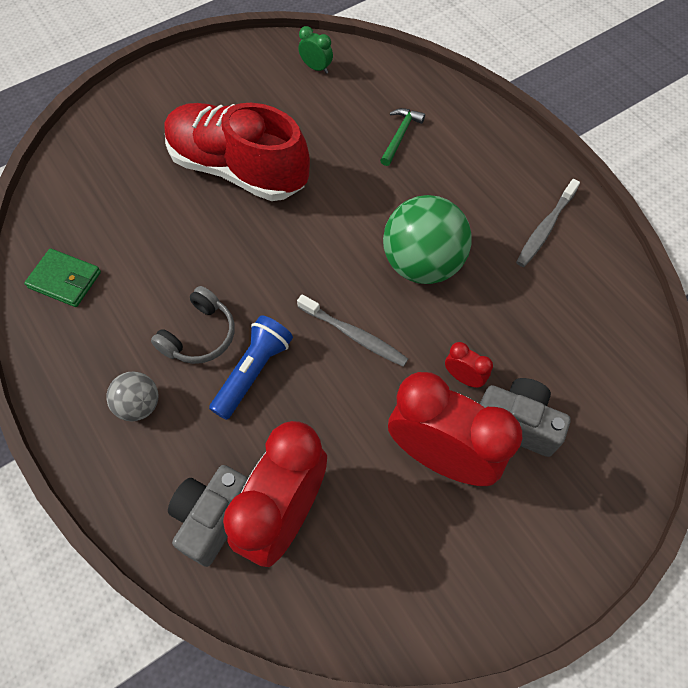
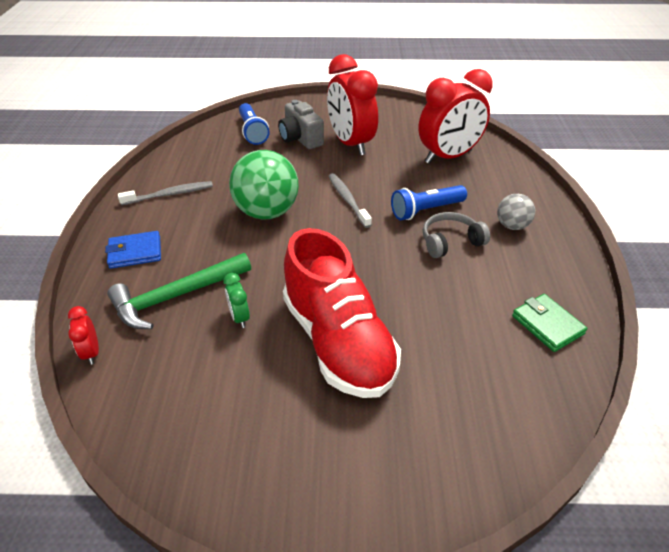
camera: 145 degrees left, 20 degrees down
(212, 517) = (488, 169): grey camera -> none
(316, 68) = (163, 410): green clock -> green clock (239, 317)
(400, 135) = (176, 296): green hammer -> green hammer, size x1.82
(463, 377) = (306, 161): red clock -> red clock (91, 352)
(484, 151) = (135, 252): none -> blue wallet
(593, 396) = (252, 132): none -> blue flashlight

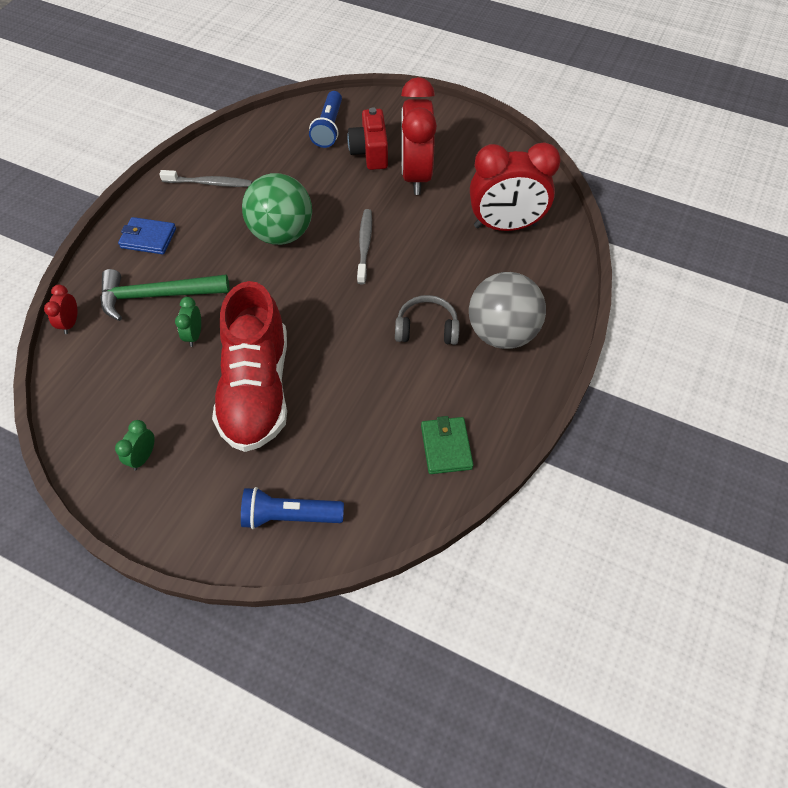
camera: 25 degrees right, 15 degrees up
(262, 453) = (143, 457): none -> green clock
(300, 139) = (370, 152): grey camera -> red camera
(426, 210) = (431, 284): blue flashlight -> blue flashlight (290, 516)
(512, 226) = (502, 333): grey ball -> grey ball, size x1.91

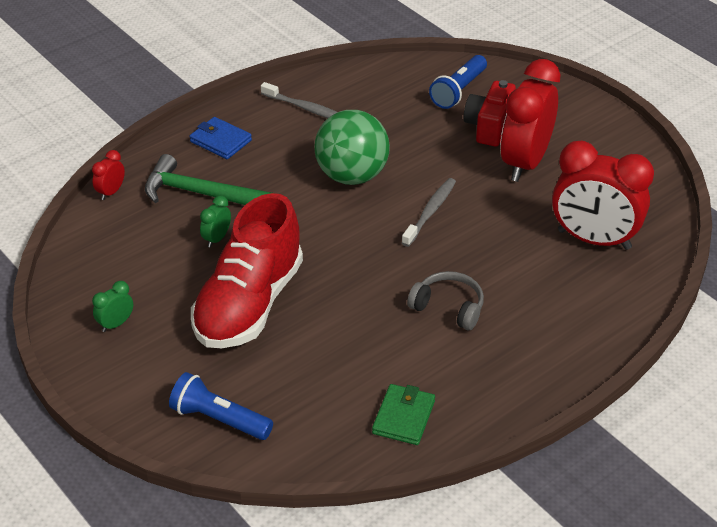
camera: 25 degrees right, 15 degrees down
(502, 333) = (525, 337): grey ball -> none

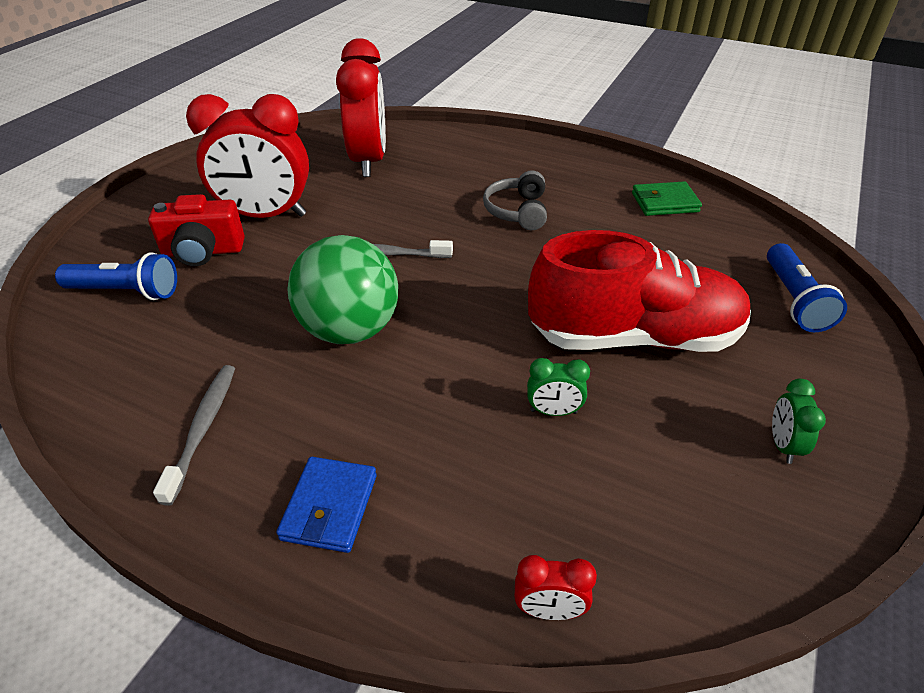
camera: 115 degrees left, 0 degrees up
(116, 324) = (782, 445): green clock -> green clock turned 75 degrees clockwise
(201, 193) = (473, 472): green hammer -> none

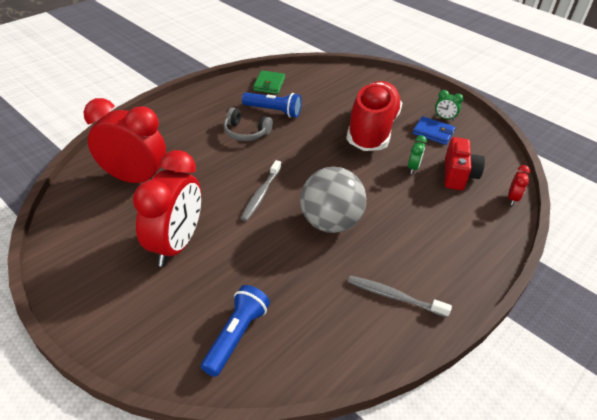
camera: 75 degrees left, 0 degrees up
(203, 252) = (206, 286): red camera -> red camera (458, 175)
(329, 507) = (457, 251): blue wallet -> blue wallet (433, 133)
(350, 330) = (330, 223): green ball -> grey ball
(794, 300) = (363, 82): blue flashlight -> blue flashlight (273, 111)

